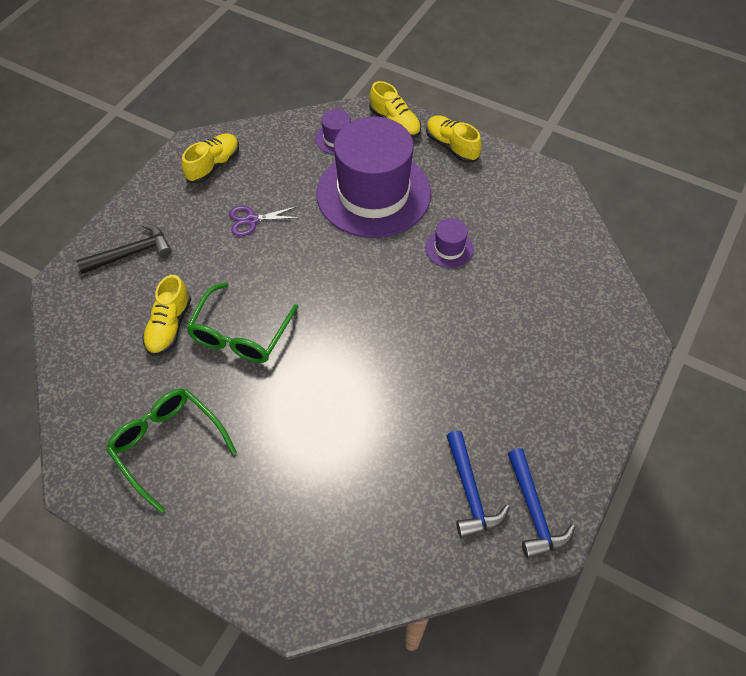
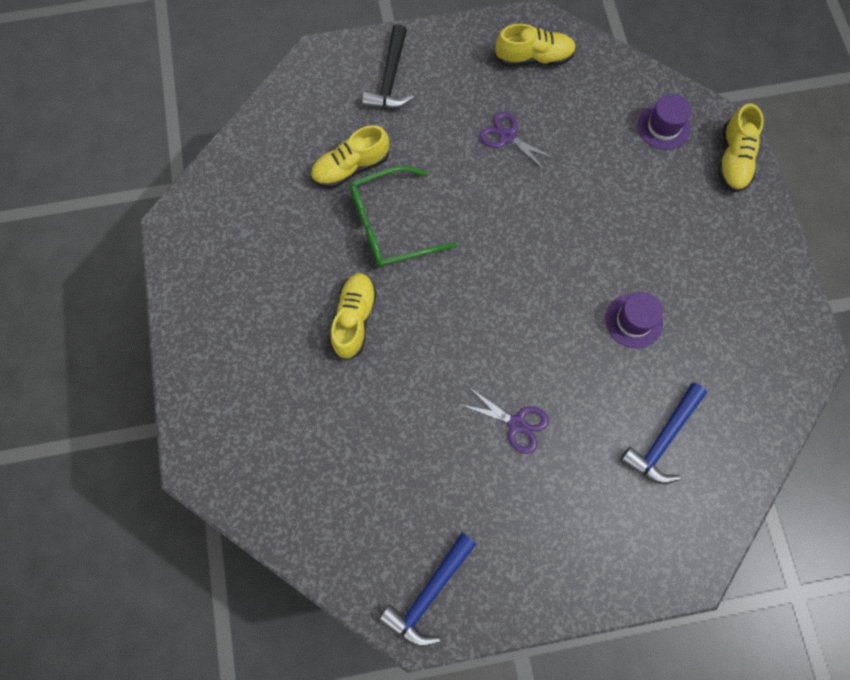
camera: 50 degrees right, 15 degrees up
(131, 253) = (390, 79): black hammer -> black hammer turned 75 degrees clockwise
(167, 445) = (251, 259): green glasses -> none
(373, 193) = (632, 208): purple hat -> none
(451, 146) = (757, 230): yellow shoe -> yellow shoe (354, 319)
(458, 365) = (516, 423): none -> purple scissors
(470, 492) = (402, 526): blue hammer -> blue hammer (663, 439)

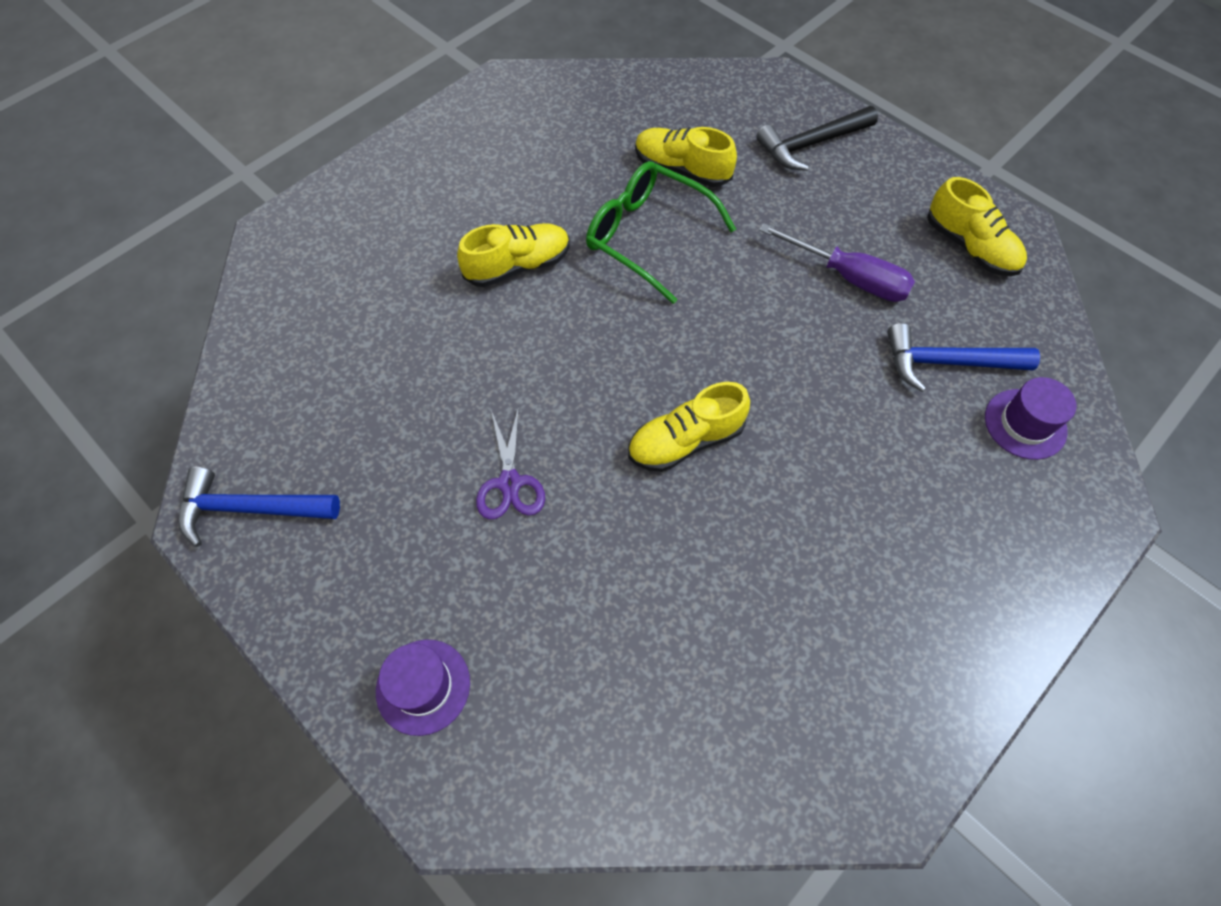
camera: 55 degrees right, 10 degrees down
(507, 137) = (849, 277): purple scissors -> purple screwdriver
(633, 321) = (738, 537): purple hat -> purple hat (423, 686)
(663, 439) = (607, 663): blue hammer -> blue hammer (947, 363)
(733, 160) = (1065, 530): yellow shoe -> yellow shoe (685, 441)

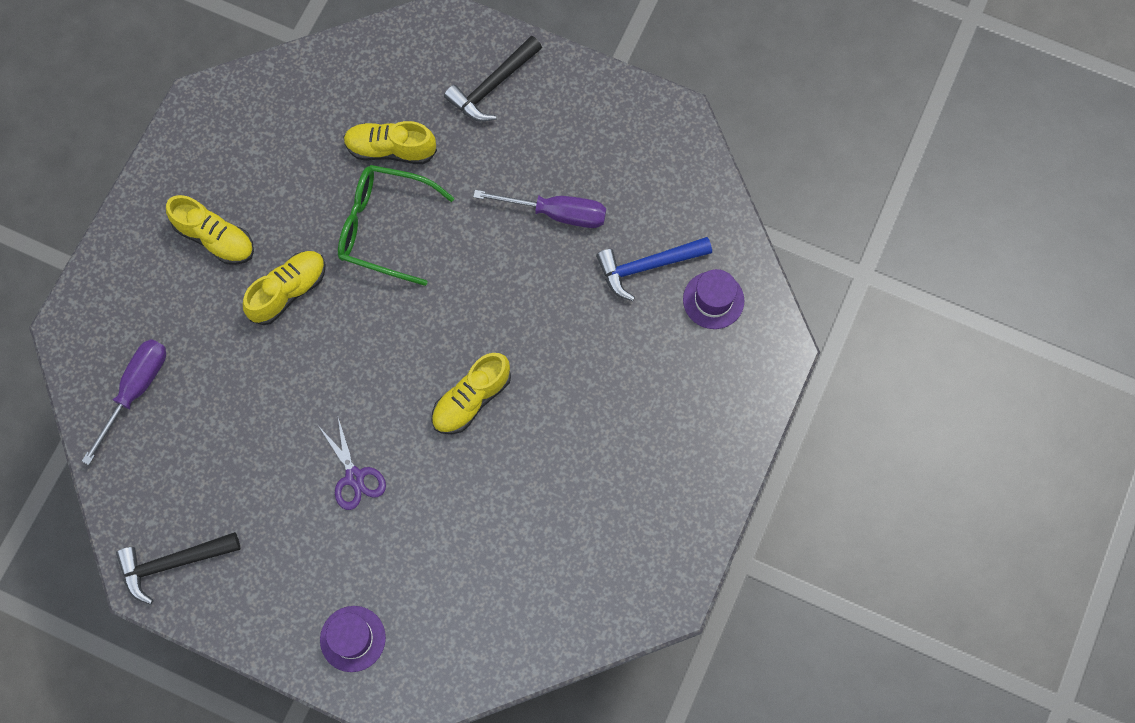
camera: 20 degrees left, 10 degrees up
(250, 509) = (173, 563): blue hammer -> black hammer
(308, 311) = (135, 390): none -> purple screwdriver
(970, 247) = (645, 151): yellow shoe -> yellow shoe (215, 238)

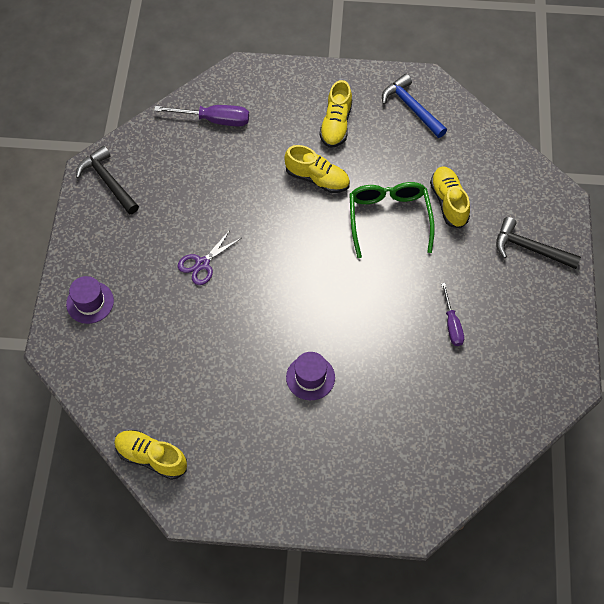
camera: 70 degrees right, 10 degrees down
(471, 399) = (285, 317): yellow shoe -> yellow shoe (151, 457)
(556, 213) = (452, 324): purple screwdriver -> purple screwdriver, size x0.66
(647, 266) = (439, 402): blue hammer -> blue hammer (411, 107)
(713, 300) = (433, 459): purple hat -> purple hat (310, 377)

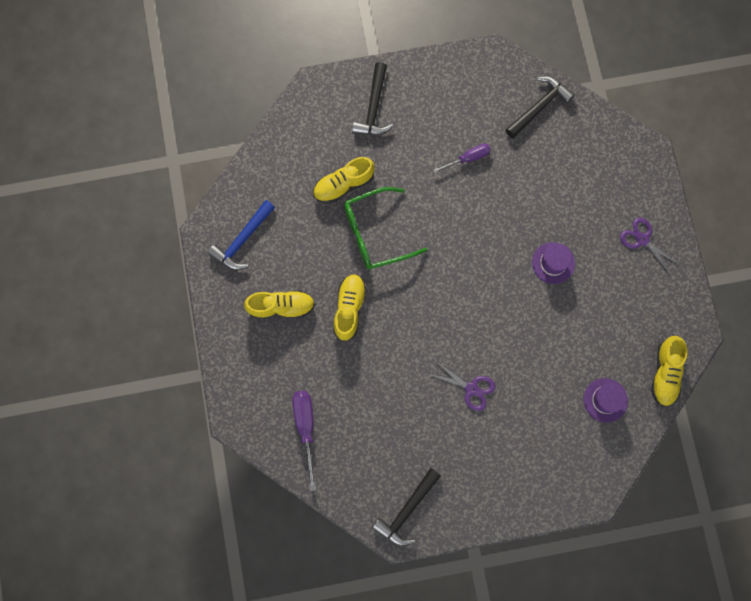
camera: 105 degrees left, 15 degrees up
(90, 302) = (541, 479): purple hat -> purple hat (605, 400)
(310, 481) = (642, 240): none -> purple scissors
(499, 415) = (539, 106): none -> black hammer

